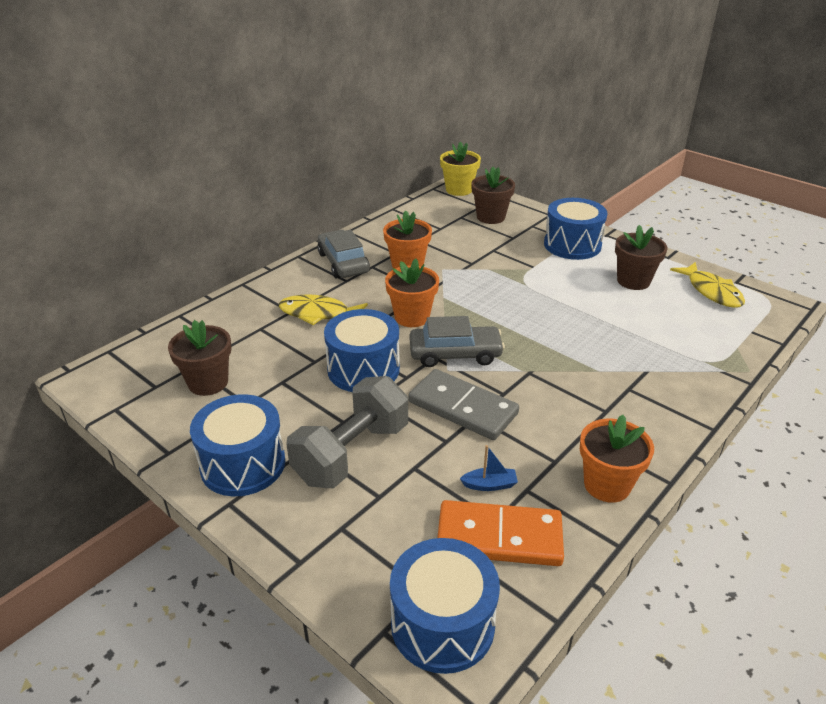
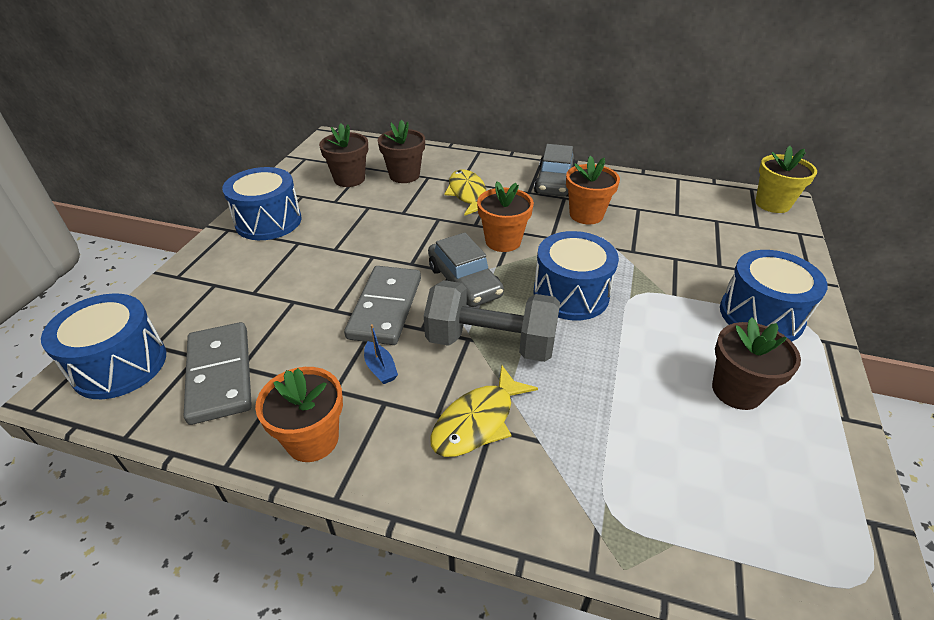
camera: 65 degrees right, 5 degrees up
(343, 263) = (554, 182): grey car -> grey car turned 150 degrees clockwise
(352, 453) = (298, 264): grey dumbbell -> grey dumbbell (491, 343)
(363, 369) = (407, 238): blue drum -> blue drum (571, 294)
(489, 485) = (285, 352): blue boat -> blue boat (380, 368)
(490, 217) = (743, 239): brown flower pot -> brown flower pot (404, 175)
(499, 537) = (220, 374): orange domino -> grey domino
(711, 291) = (804, 489): yellow fish -> yellow fish (477, 421)

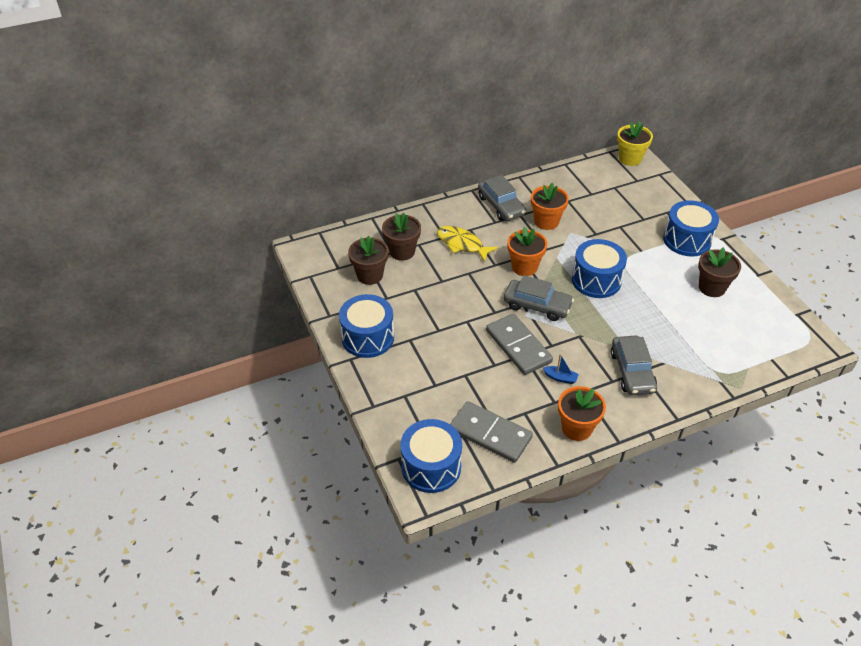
camera: 40 degrees left, 5 degrees up
(477, 421) = (632, 371): yellow fish -> grey car
(491, 343) = (592, 331): grey dumbbell -> none

